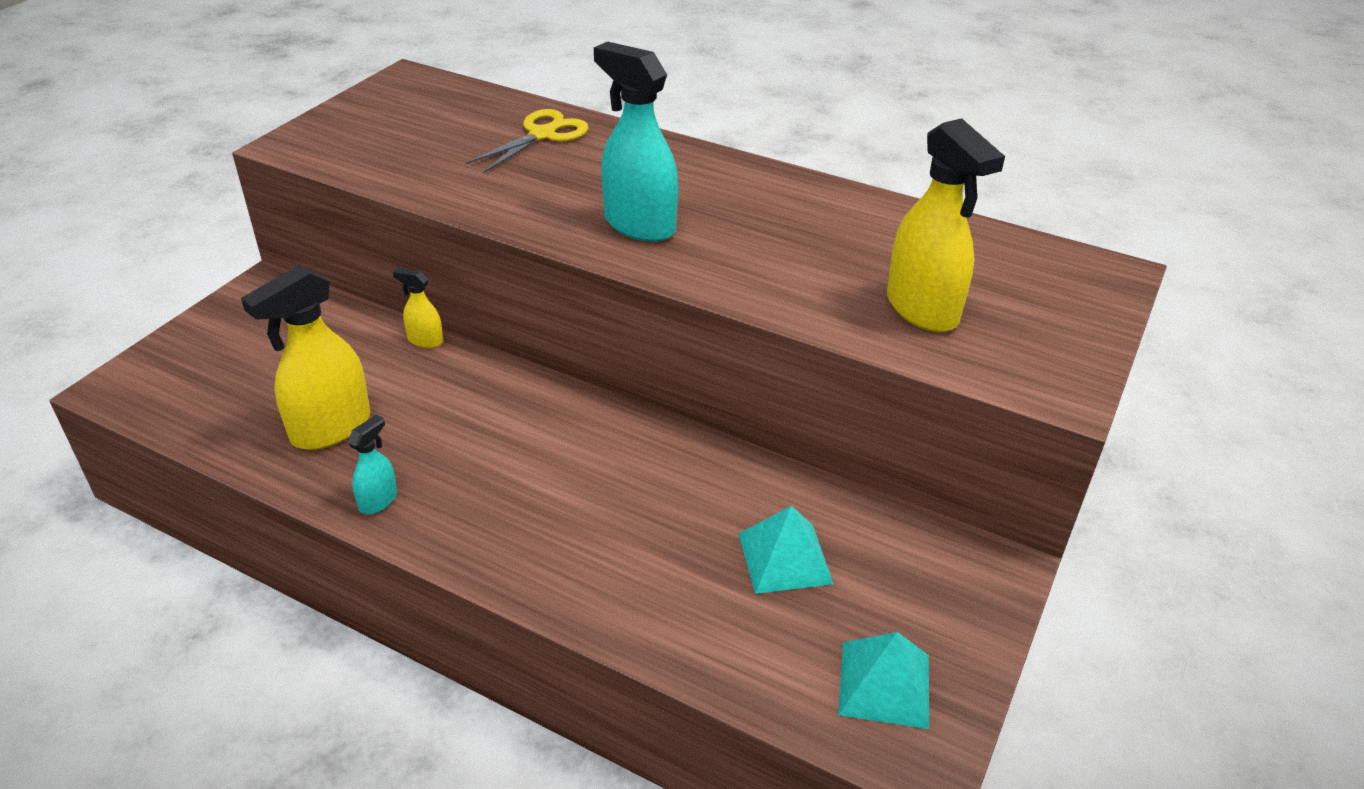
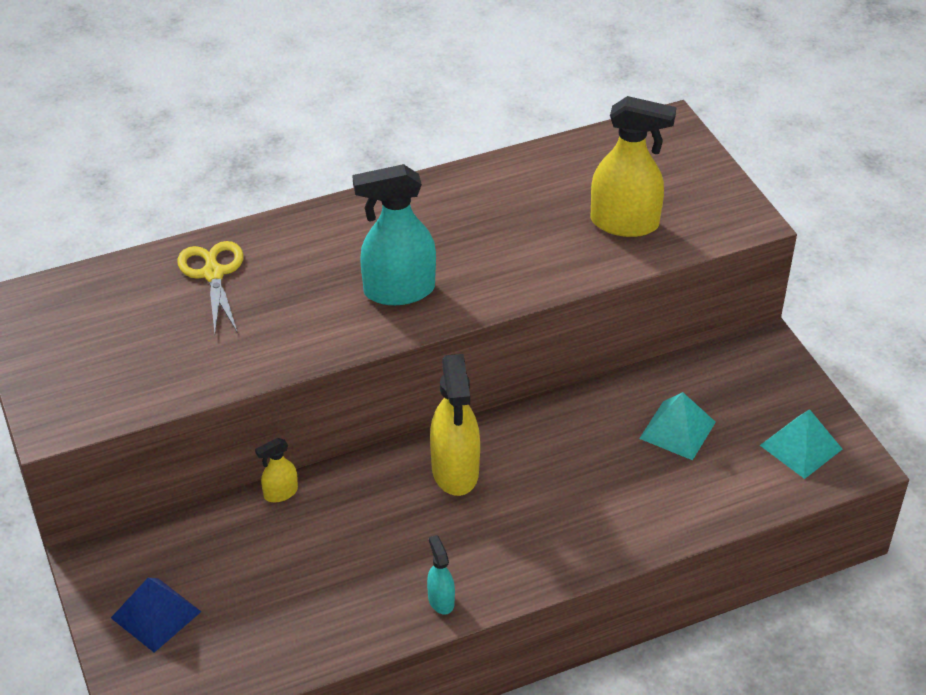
camera: 50 degrees left, 5 degrees up
(228, 344) = (155, 614): none -> blue pyramid
(330, 428) = (333, 594): yellow spray bottle -> yellow spray bottle (455, 471)

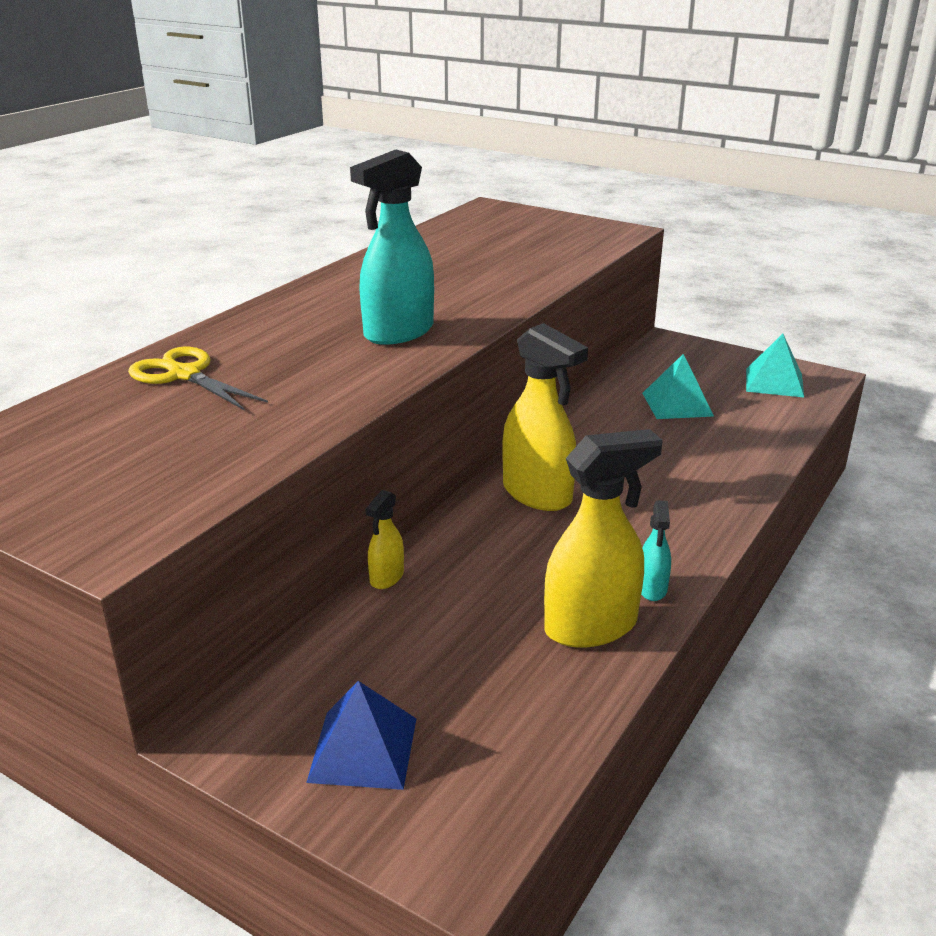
camera: 35 degrees left, 15 degrees down
(441, 600) = (652, 588): turquoise spray bottle -> turquoise spray bottle turned 120 degrees counterclockwise
(625, 223) = (534, 252): yellow spray bottle -> yellow spray bottle (591, 627)

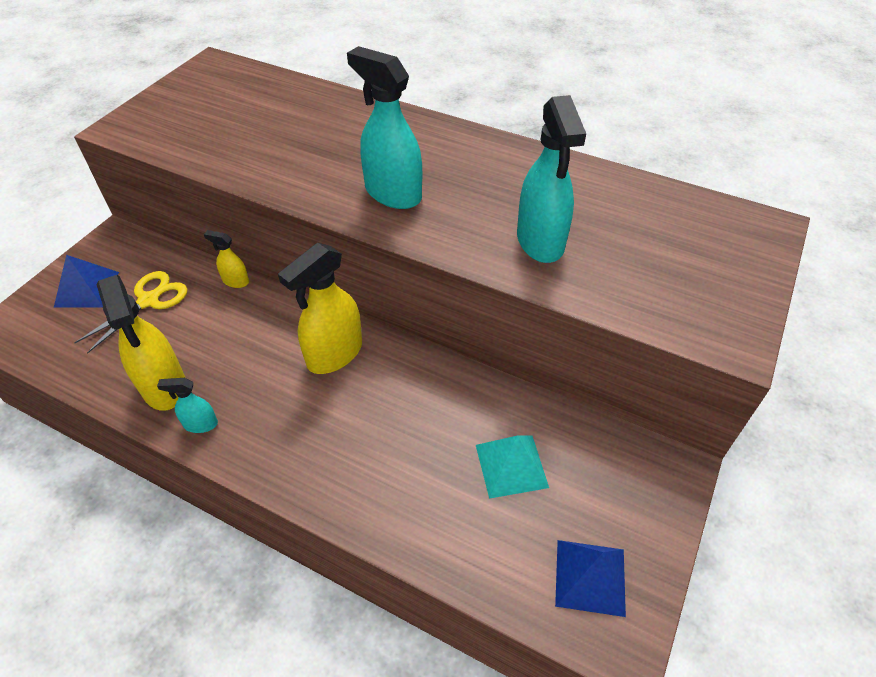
camera: 85 degrees right, 20 degrees up
(184, 375) = (317, 112): yellow scissors -> yellow scissors (149, 300)
(497, 275) = (540, 242): none -> turquoise spray bottle
(774, 382) = (590, 577): turquoise pyramid -> blue pyramid

